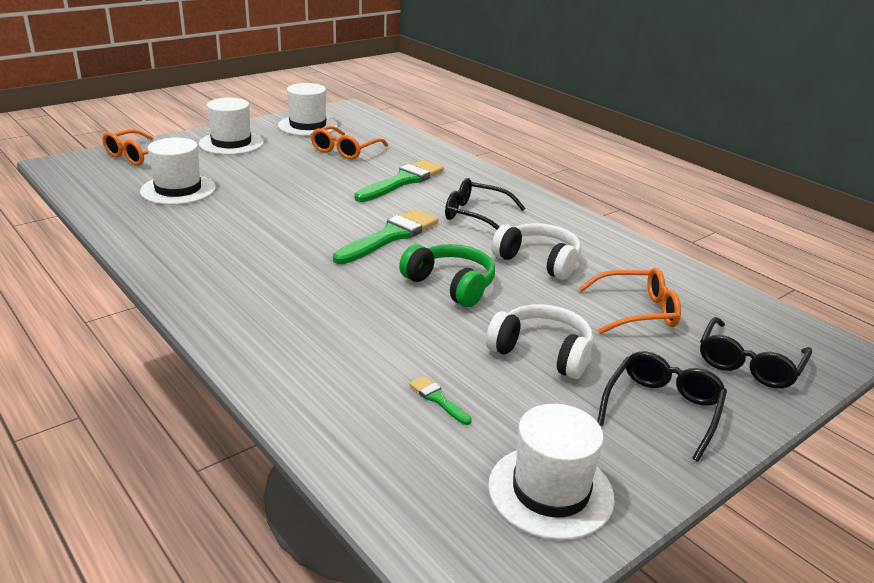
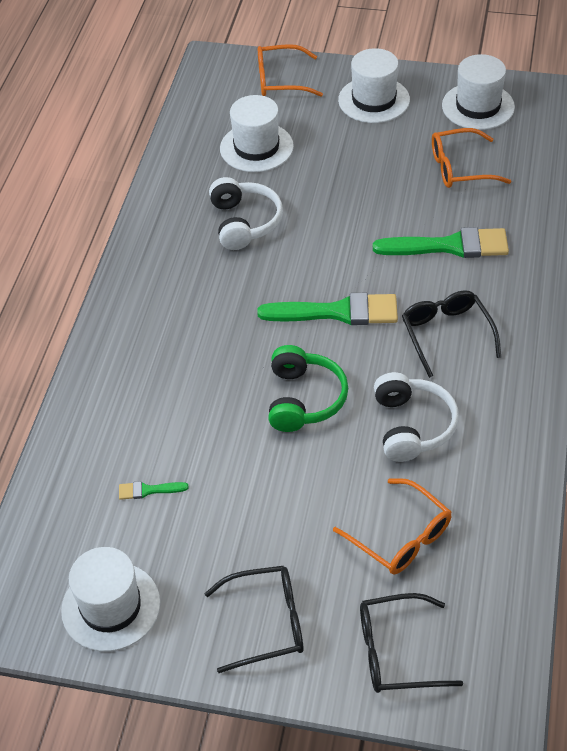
camera: 55 degrees right, 20 degrees up
(438, 399) = (148, 490): green brush -> green brush turned 105 degrees counterclockwise
(542, 352) = (267, 511): white headphones -> white headphones (244, 222)

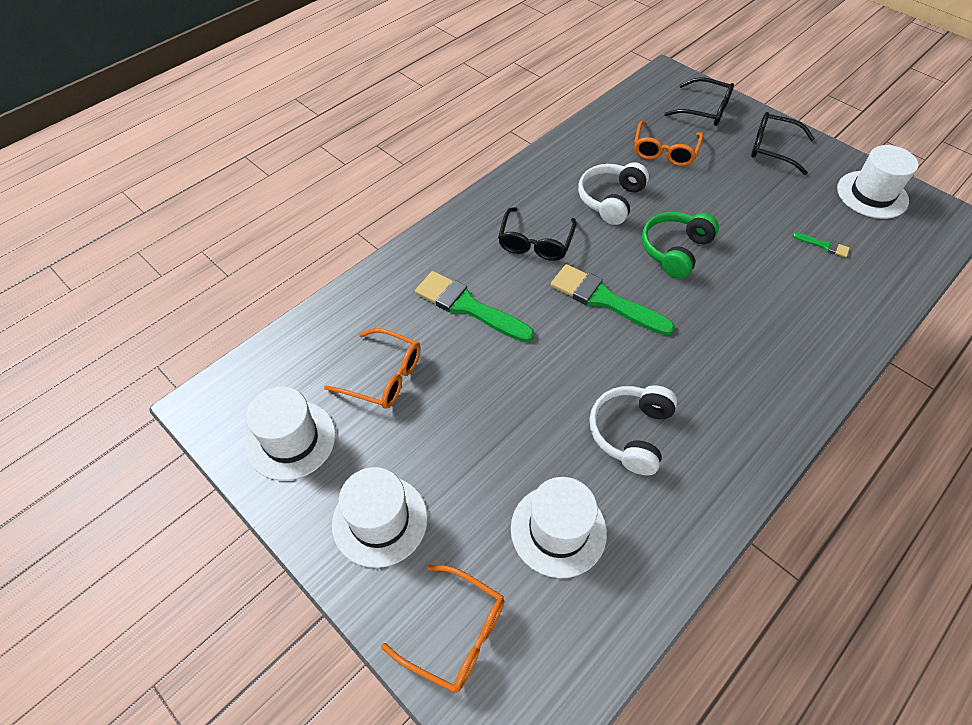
camera: 150 degrees left, 5 degrees up
(400, 537) = (664, 151): orange glasses -> orange glasses turned 150 degrees counterclockwise

